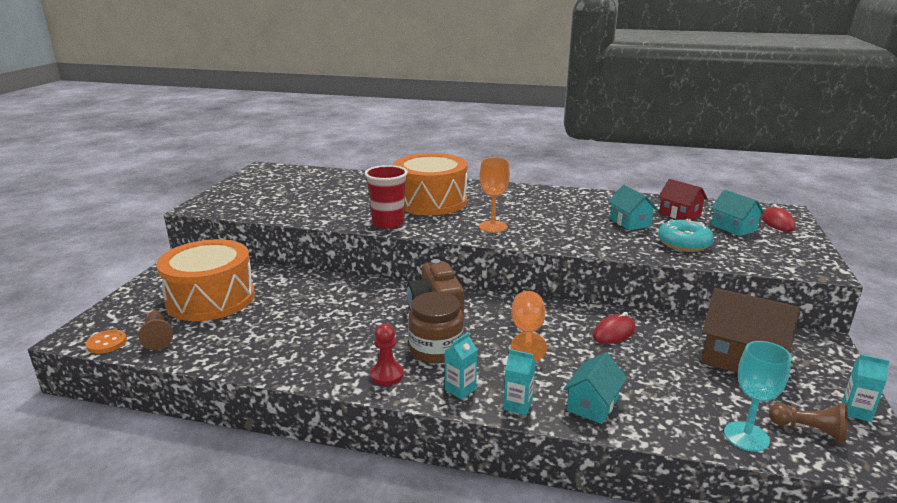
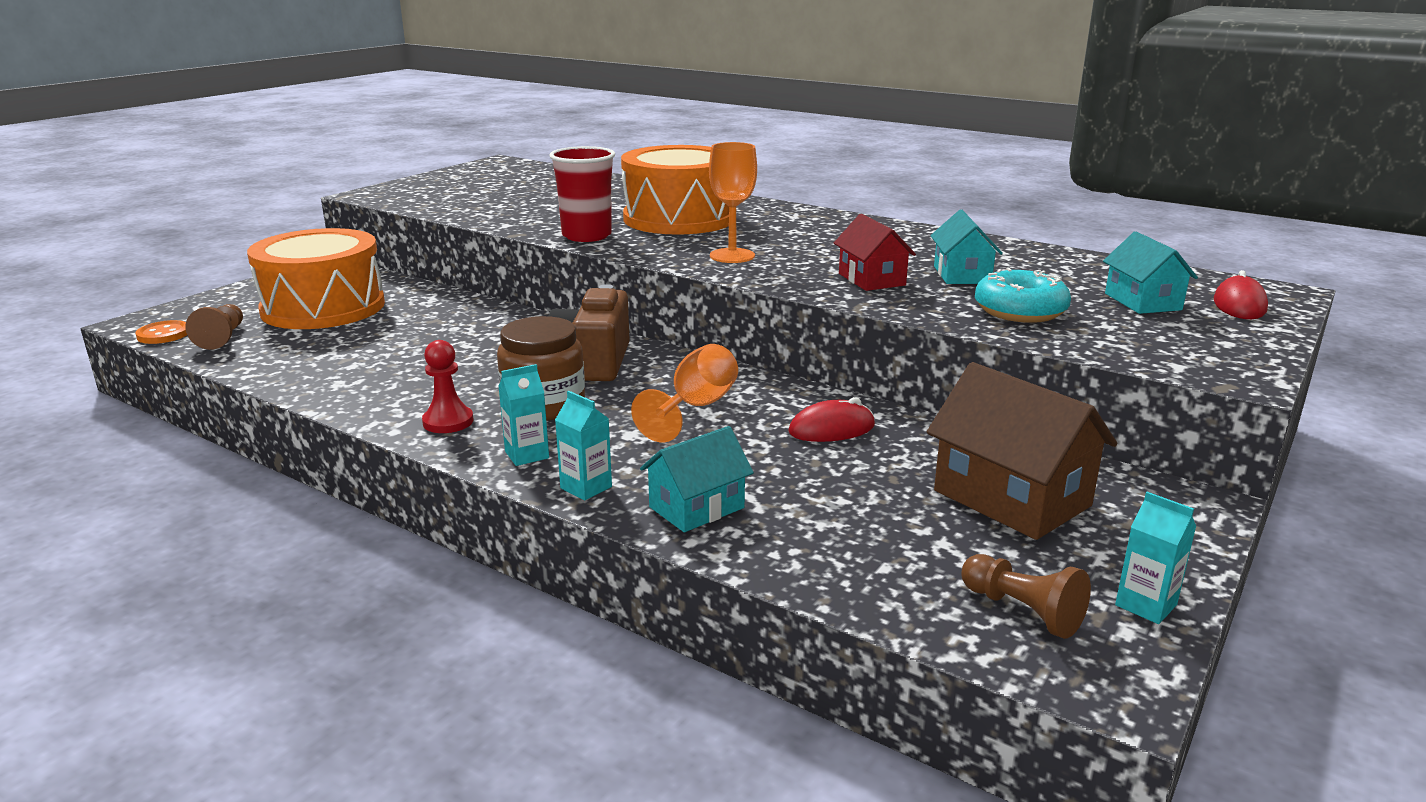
camera: 20 degrees right, 0 degrees up
(679, 214) = (1065, 274): red house -> red house (871, 279)
(746, 436) = (900, 595): turquoise goblet -> none

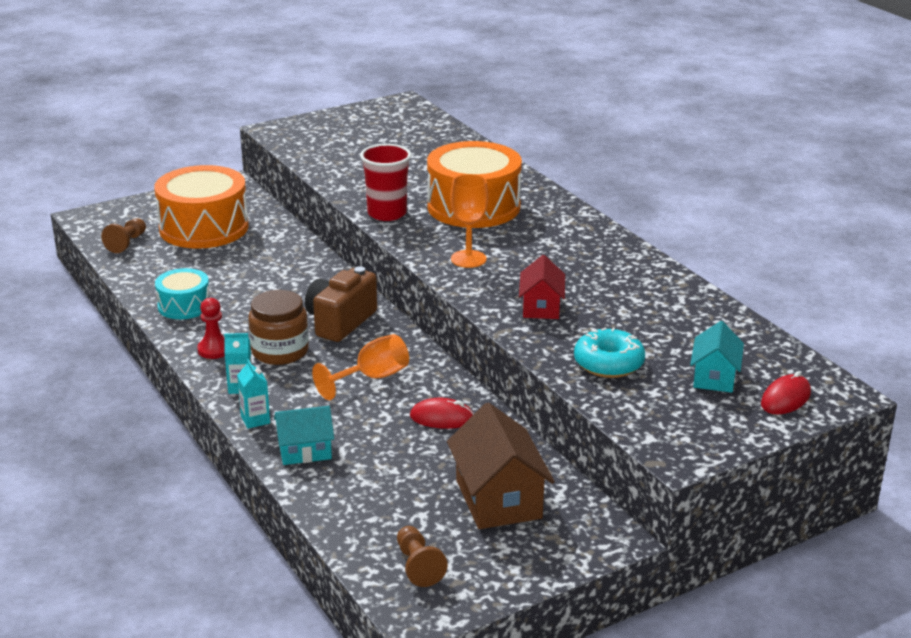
camera: 25 degrees right, 5 degrees up
(163, 334) = (94, 232): orange button -> none
(361, 384) = (184, 306): none -> turquoise drum
(962, 275) = (614, 318): turquoise house -> none
(1146, 605) = (491, 584): turquoise carton -> none

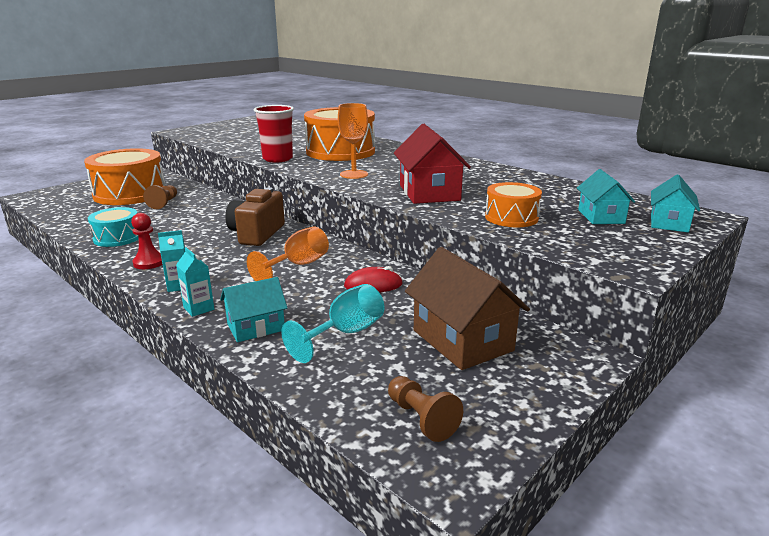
camera: 15 degrees left, 5 degrees down
(127, 243) = (64, 207): brown pawn -> brown pawn (164, 203)
(280, 351) = (210, 257): brown jar -> none
(388, 472) = (345, 333): none -> turquoise goblet
(541, 307) = (429, 193): red house -> red house, size x1.63
(608, 364) = (511, 217): turquoise donut -> orange drum
(785, 399) = (669, 223): red mouse -> turquoise house

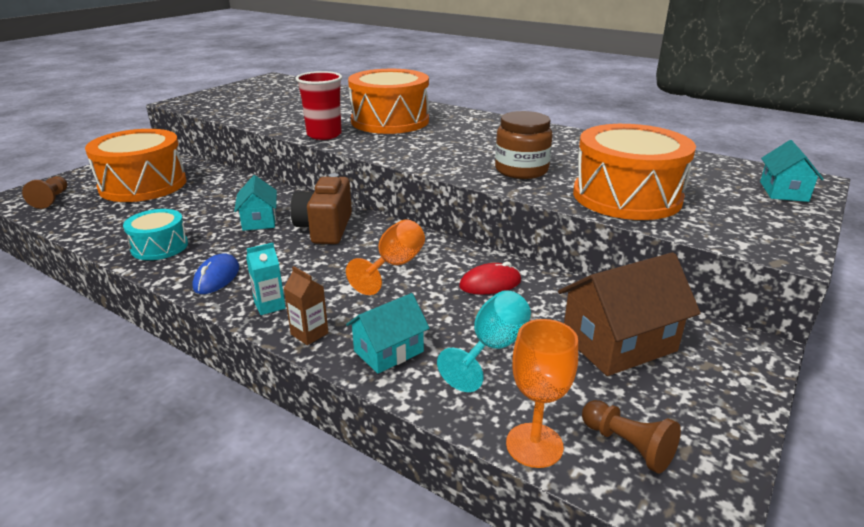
camera: 10 degrees left, 5 degrees up
(149, 263) = (217, 277): red pawn -> blue mouse
(164, 203) = (192, 195): brown pawn -> brown pawn (51, 199)
(199, 308) = (309, 334): turquoise carton -> brown carton
(354, 174) = (424, 151): orange goblet -> orange goblet (534, 445)
(429, 193) = (521, 170): red house -> brown jar
(462, 340) = (619, 343): brown house -> brown house turned 75 degrees counterclockwise
(511, 217) = (626, 196): orange drum -> orange drum, size x1.87
(601, 216) = (714, 188): turquoise house -> turquoise house (259, 220)

